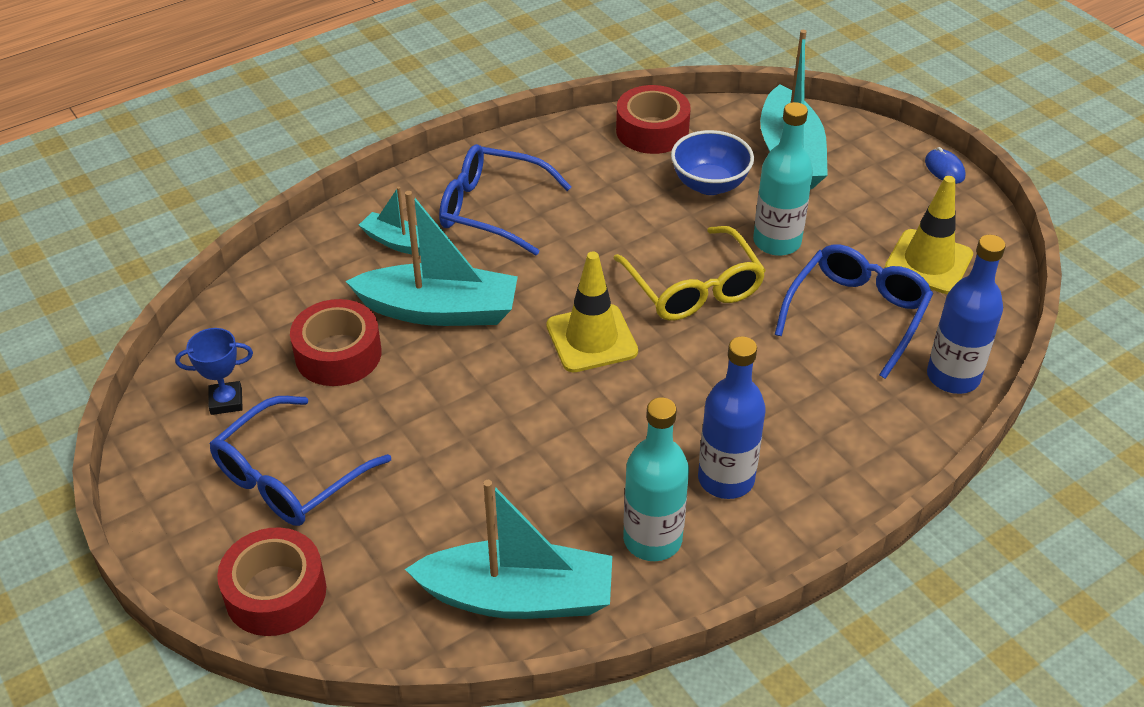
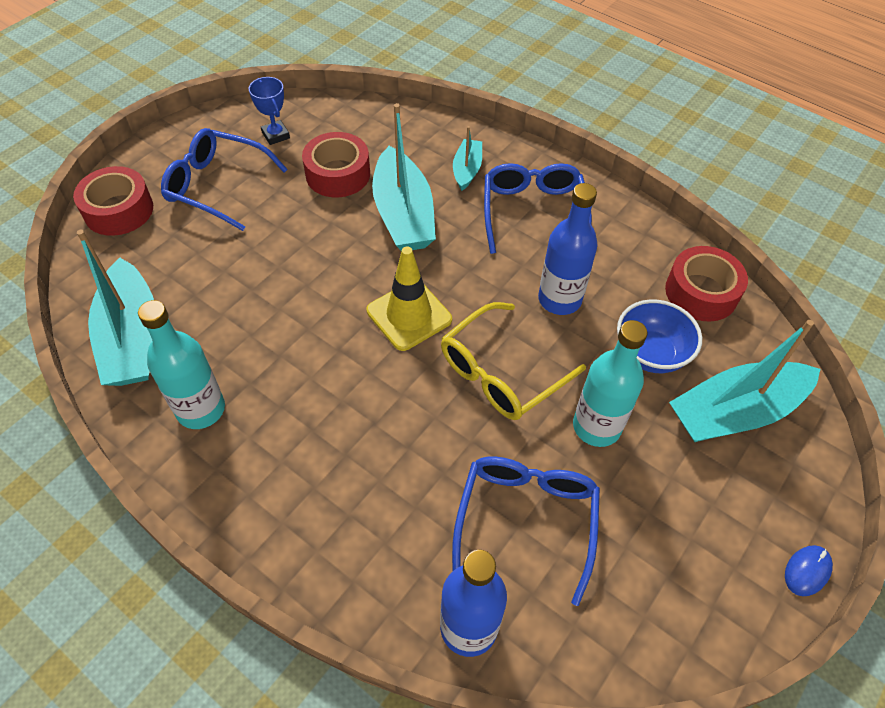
camera: 70 degrees right, 10 degrees up
(726, 479) = (277, 448): blue bottle -> blue bottle (559, 299)
(857, 313) = (526, 518): blue glasses -> blue glasses turned 90 degrees counterclockwise
(928, 262) = (636, 576): yellow traffic cone -> none

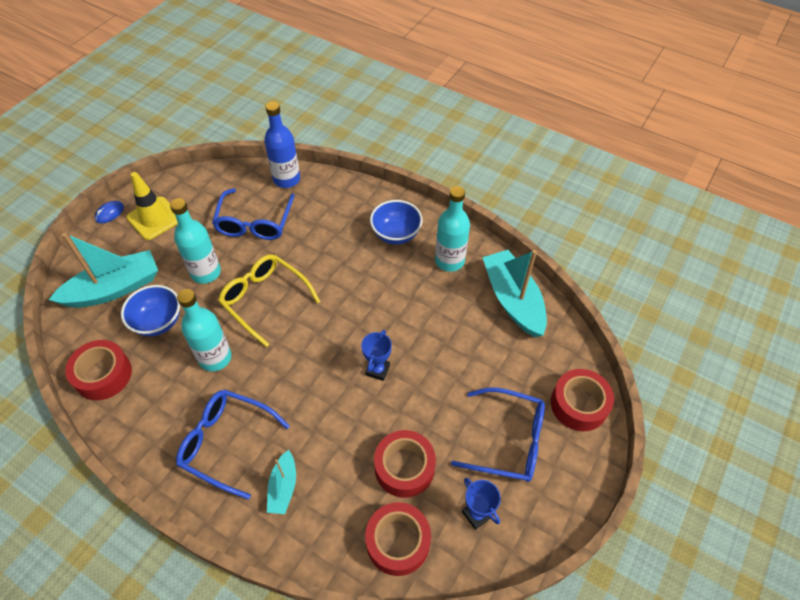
camera: 175 degrees right, 0 degrees up
(275, 469) = (396, 234): none -> blue bowl
(348, 266) = (377, 370): none -> blue trophy
(357, 124) = (398, 542): none -> red tape
(403, 214) = (339, 426): turquoise boat -> none
(409, 315) = (327, 334): yellow traffic cone -> yellow traffic cone (154, 218)
(500, 374) = (264, 299): yellow glasses -> yellow glasses turned 90 degrees counterclockwise
(533, 211) = (225, 442): blue glasses -> blue glasses turned 120 degrees clockwise
(559, 299) = (215, 358): blue bottle -> turquoise bottle

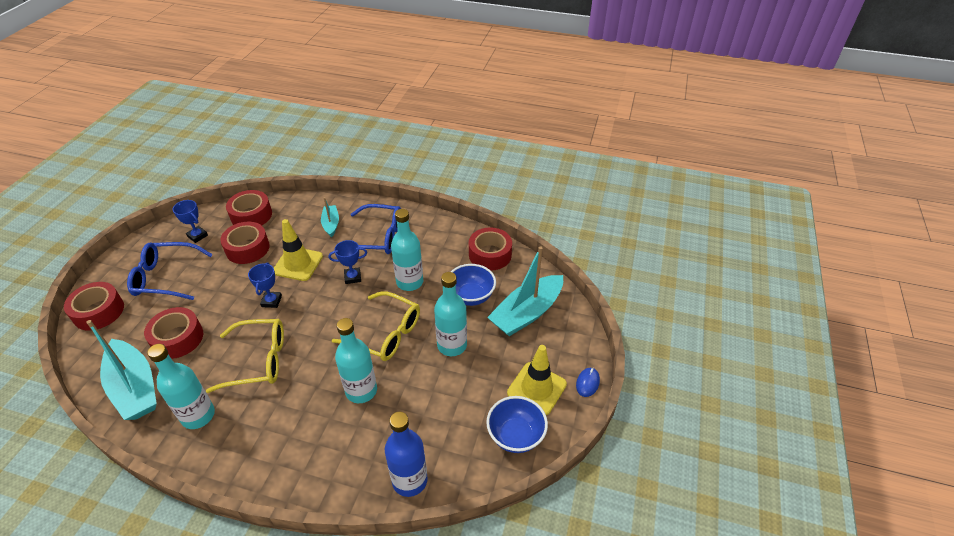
camera: 165 degrees right, 10 degrees down
(254, 223) = (426, 408): blue glasses -> none
(278, 381) = (352, 277): none -> blue trophy
(304, 250) = (361, 390): none -> turquoise bottle
(340, 421) = (298, 264): none -> yellow traffic cone
(394, 300) = (259, 360): none -> yellow glasses
(396, 234) = (260, 434): blue bowl -> blue bowl (515, 436)
(479, 345) = (178, 338): none -> red tape

